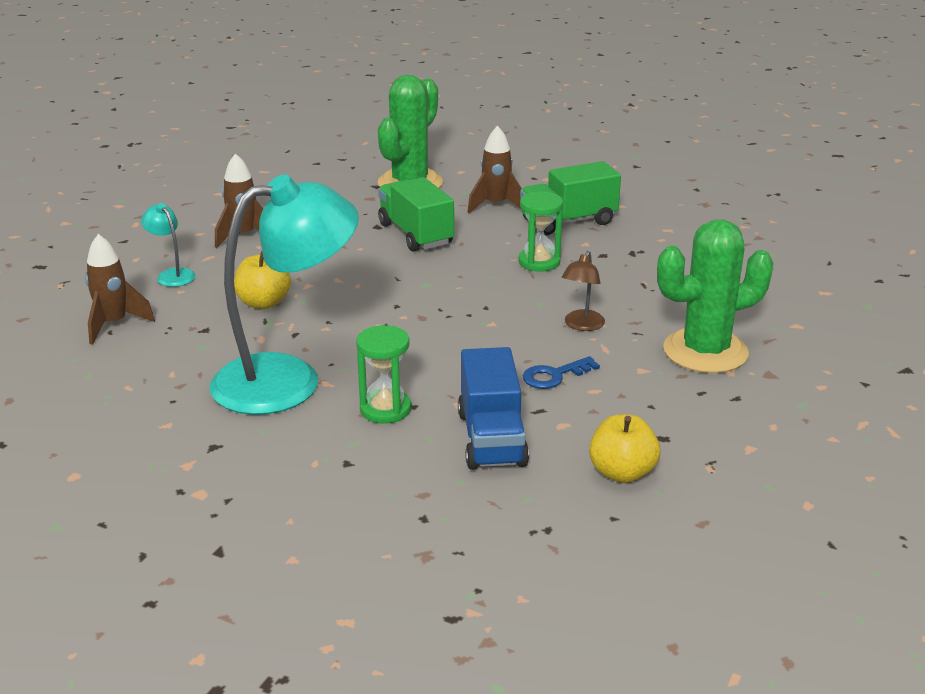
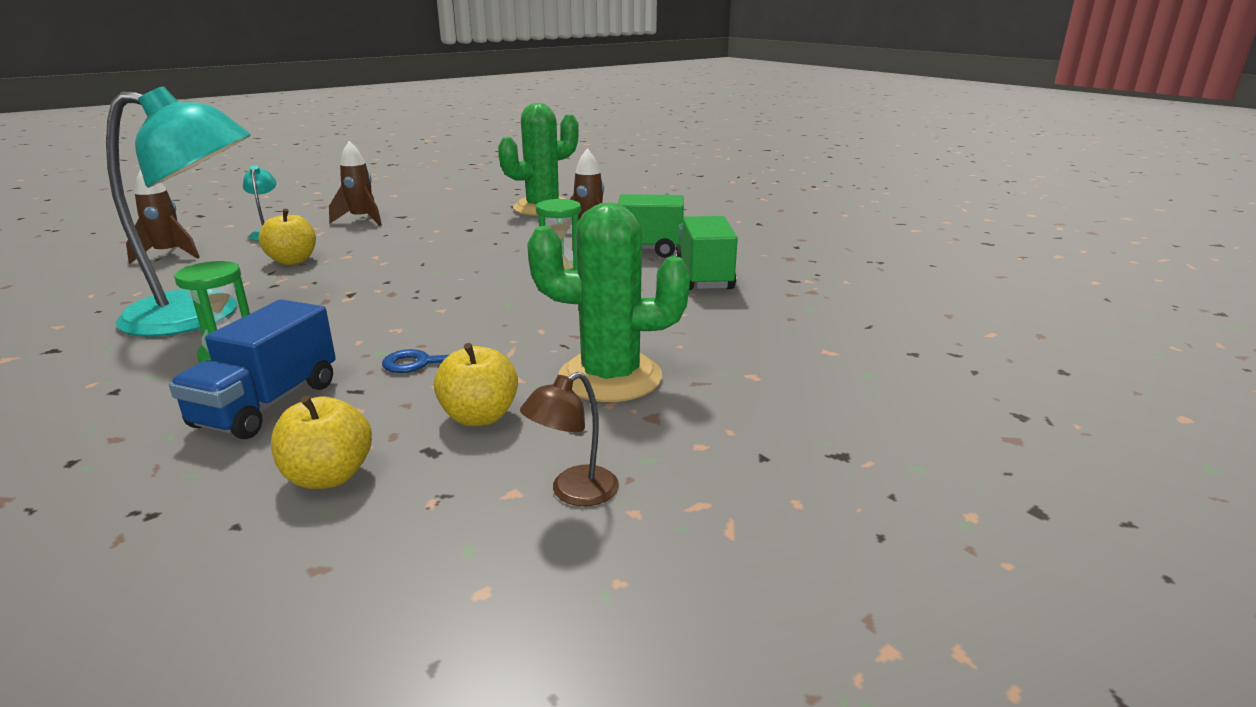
camera: 25 degrees right, 5 degrees down
(416, 234) = (490, 238): green truck -> green truck (703, 277)
(581, 325) = (519, 328): brown lamp -> brown lamp (573, 492)
(658, 405) = (479, 417): none -> yellow apple

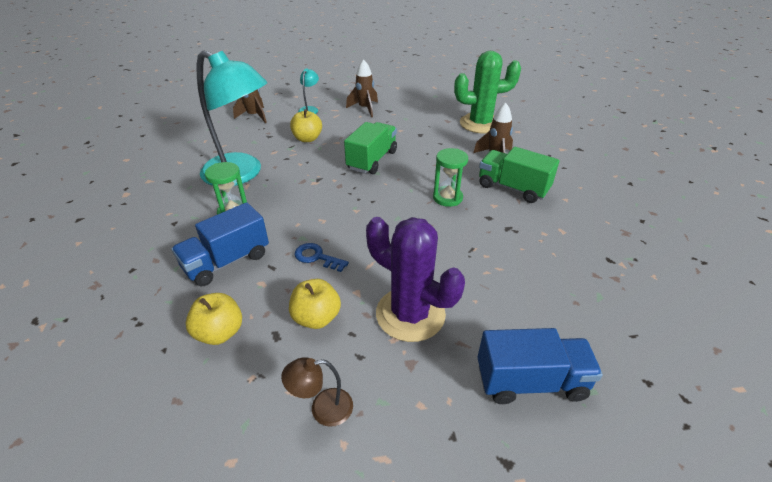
camera: 30 degrees right, 15 degrees up
(610, 377) = (410, 314): green cactus -> purple cactus
(703, 277) = (542, 233): green truck -> green truck (372, 160)
(803, 387) = (530, 381): none -> blue truck

